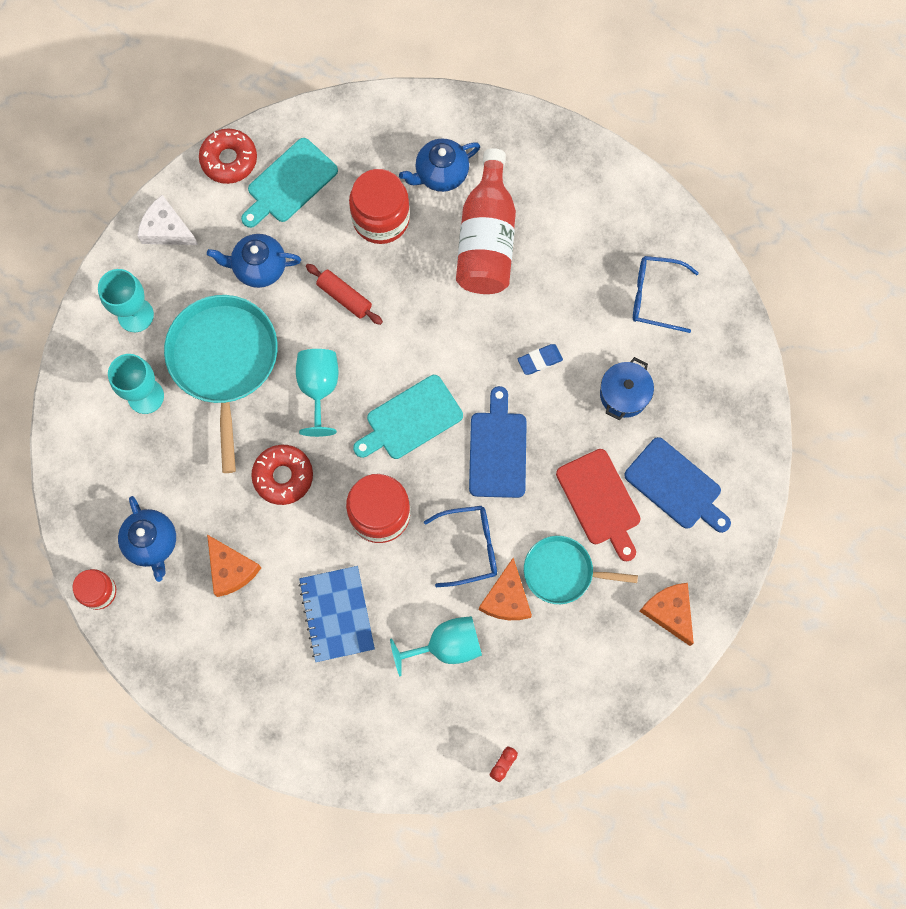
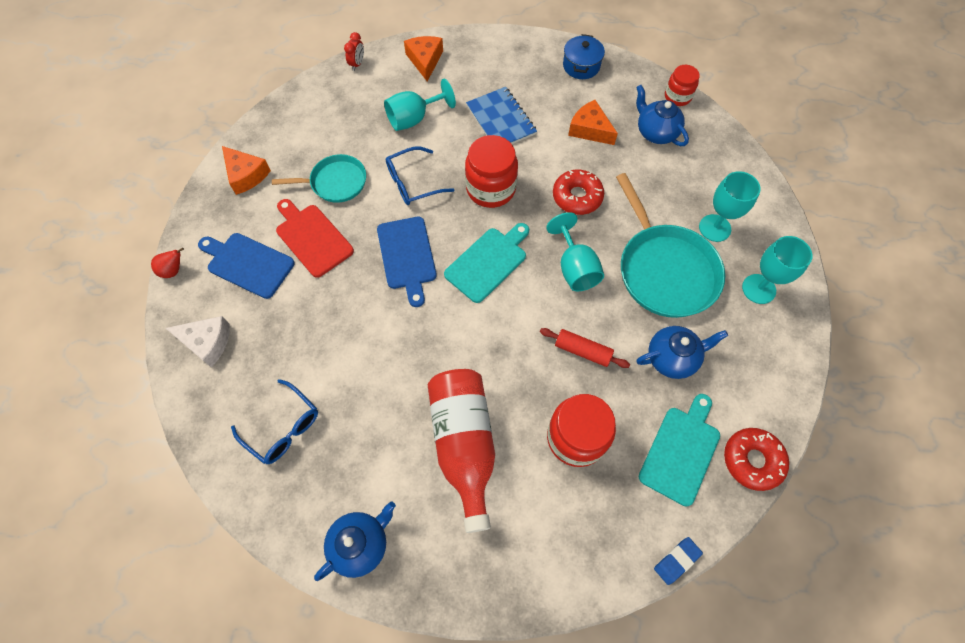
camera: 165 degrees right, 10 degrees down
(166, 229) = (774, 372): white cheese -> white cheese (207, 342)
(440, 174) = (531, 505): blue teapot -> blue teapot (361, 544)
(506, 598) = (376, 156): orange cheese -> orange cheese (425, 60)
(540, 360) = (386, 339): blue eraser -> blue eraser (676, 560)
(624, 394) = (303, 328): blue pot -> blue pot (581, 66)
(655, 296) = (283, 428): blue glasses -> blue glasses turned 45 degrees clockwise
(759, 499) = (174, 270): none -> red pear

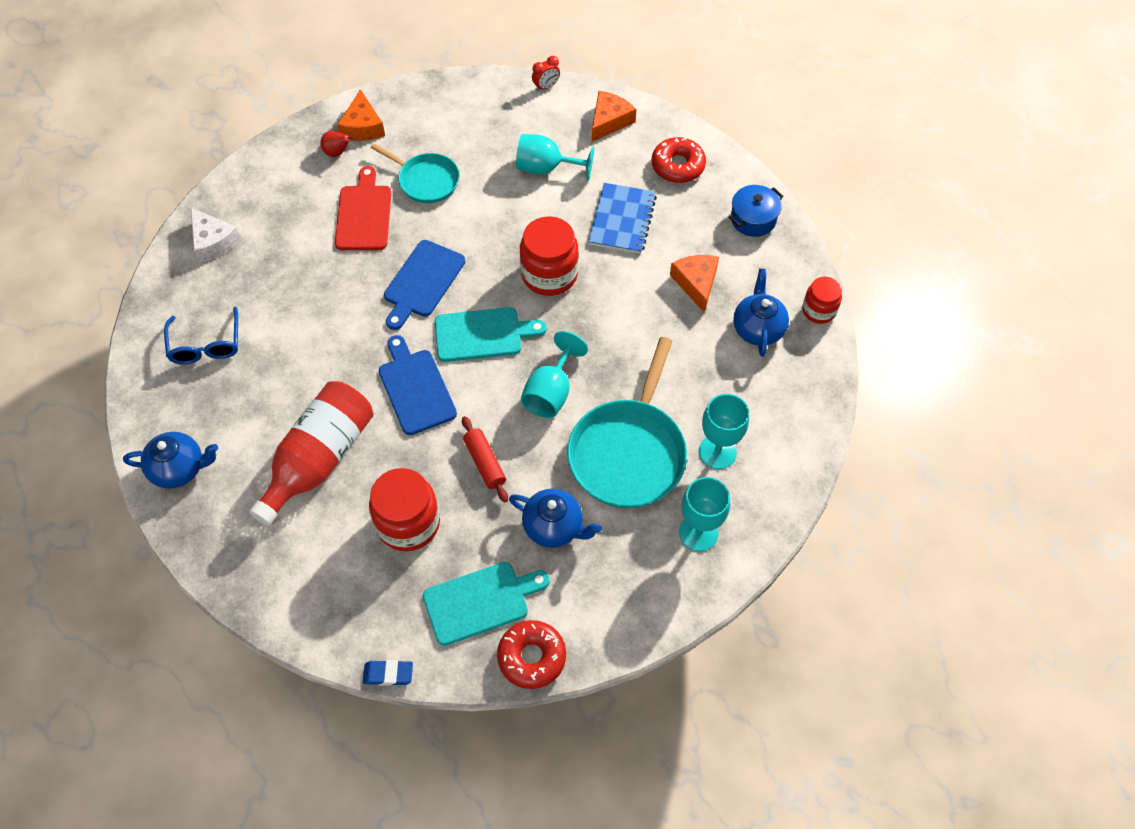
camera: 40 degrees right, 5 degrees down
(174, 270) = (240, 168): red pear -> red pear (337, 153)
(248, 264) = (297, 201): blue cutting board -> blue cutting board (415, 388)
(413, 183) = (488, 224): blue glasses -> none
(577, 197) = (618, 334): red donut -> red donut (678, 166)

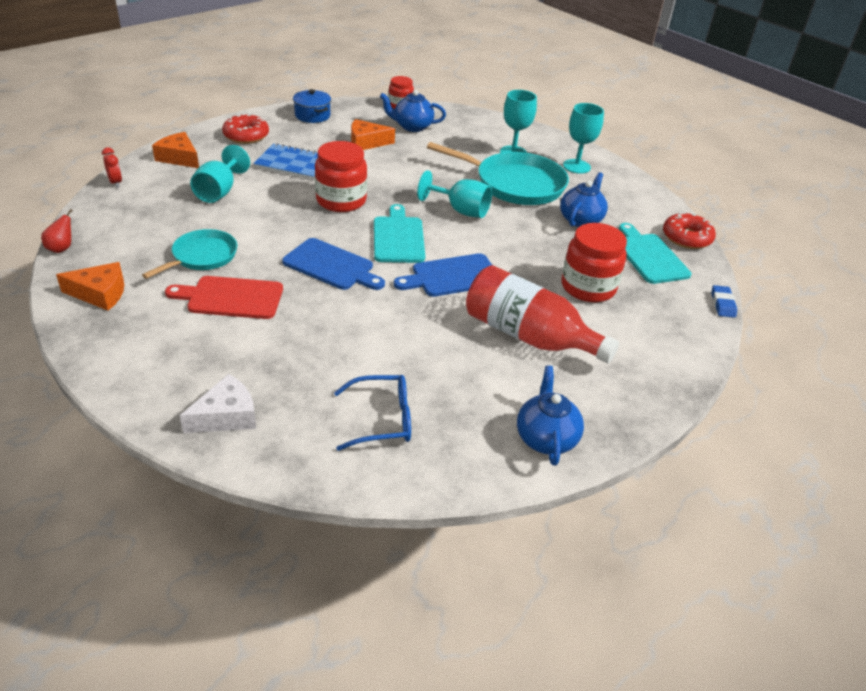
camera: 90 degrees left, 20 degrees down
(337, 153) = (130, 313): red pear -> red pear (61, 248)
(485, 463) = (527, 246): red rolling pin -> none

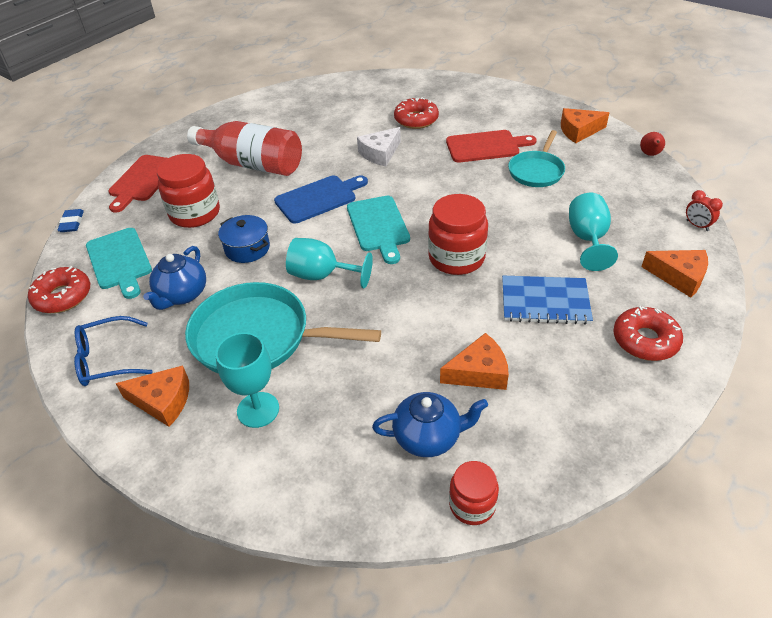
camera: 175 degrees right, 5 degrees up
(226, 416) = (435, 89): white cheese -> white cheese (380, 153)
(291, 360) = (416, 120): none -> red donut
(312, 115) = (596, 421): blue pot -> blue pot (247, 248)
(331, 266) = (426, 186): blue cutting board -> none
(382, 419) = (345, 103): blue glasses -> blue glasses (107, 359)
(545, 438) = (246, 112): blue teapot -> none
(576, 166) = (163, 401): turquoise goblet -> orange cheese
(665, 342) = (143, 180): none -> red cutting board

